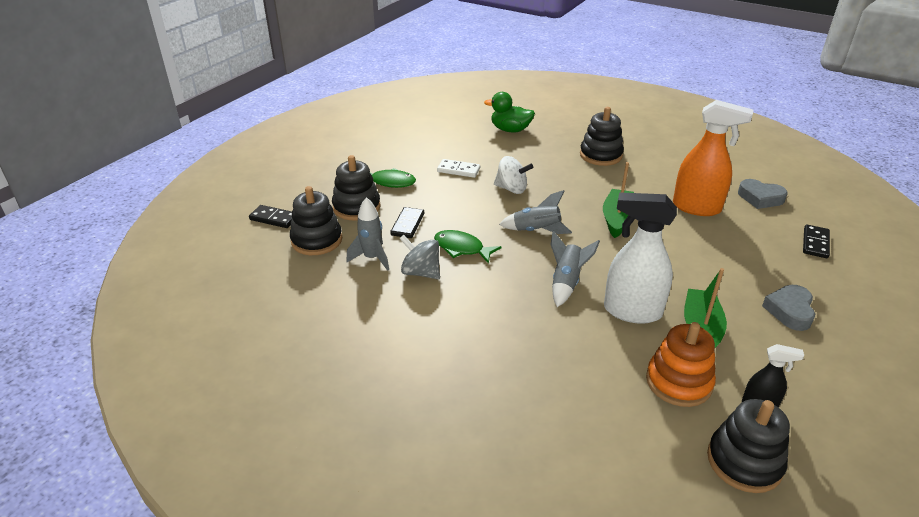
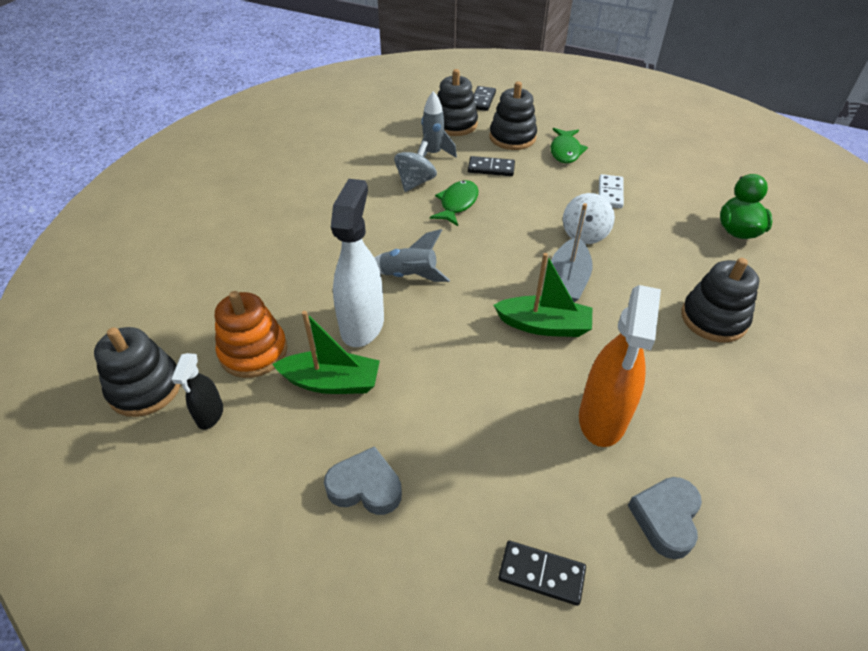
camera: 85 degrees right, 10 degrees up
(536, 231) = (501, 254): grey rocket -> none
(568, 203) = (567, 281): none -> grey boat

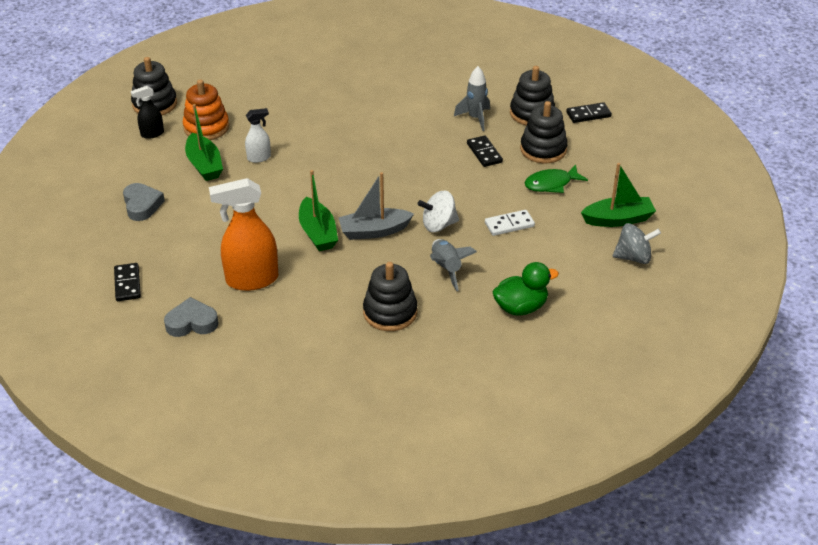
camera: 60 degrees right, 5 degrees down
(362, 324) = (259, 158): white spray bottle -> white spray bottle, size x0.51
(409, 276) = (320, 159): grey rocket -> grey rocket (446, 269)
(415, 182) = (429, 123): grey spinning top -> grey spinning top (633, 257)
(457, 203) = (420, 152): green fish -> none
(637, 138) = (618, 219): none -> green boat

